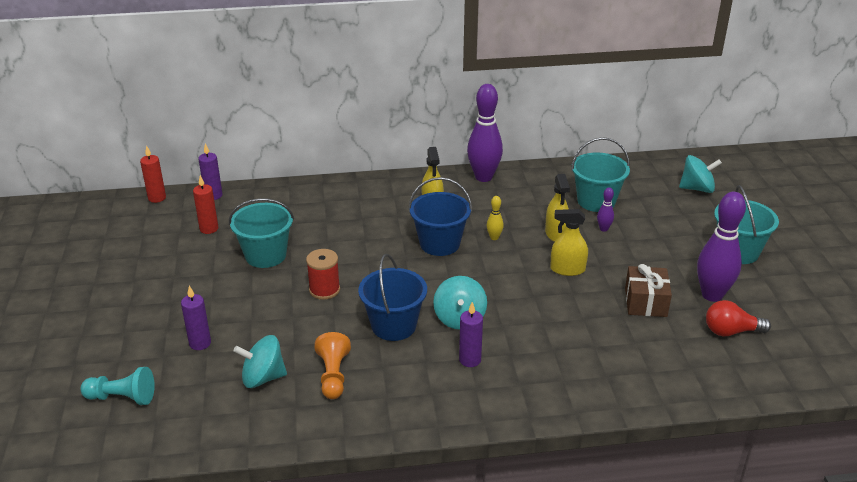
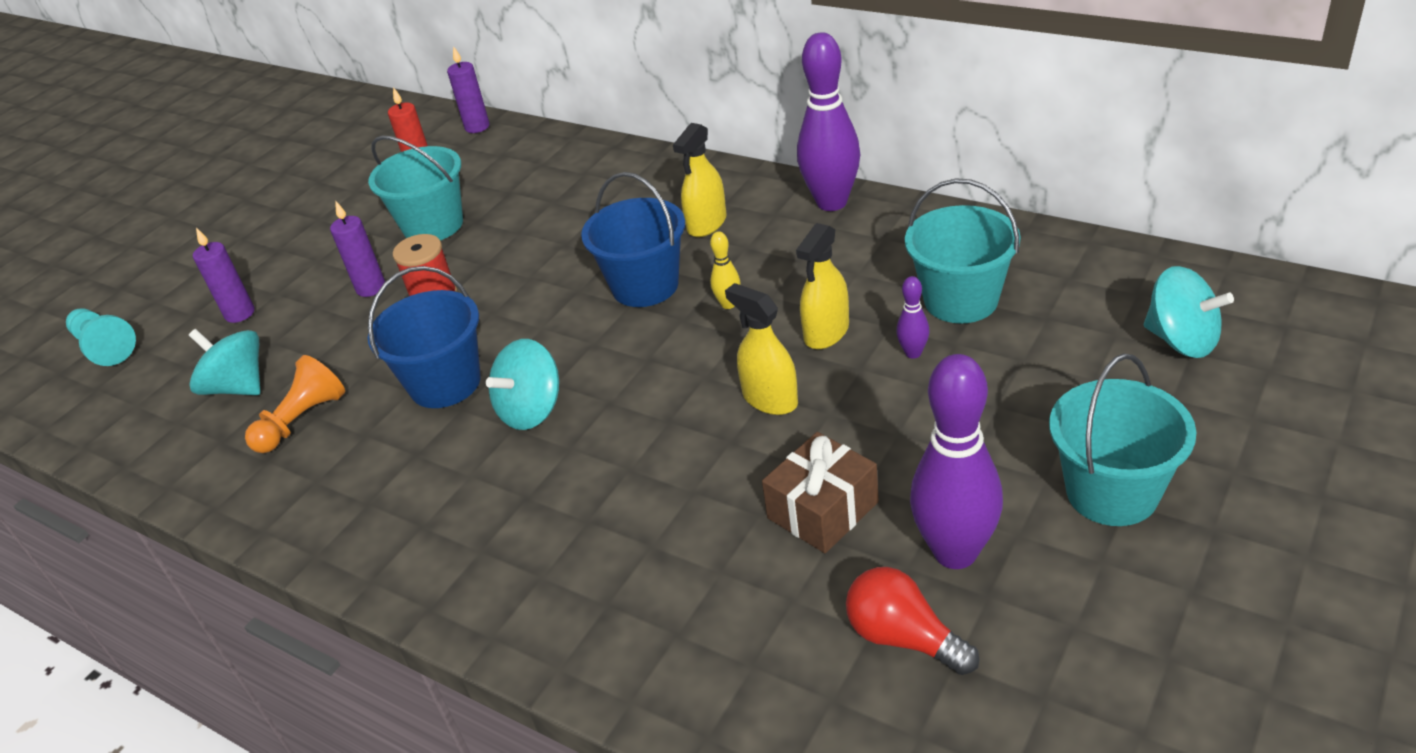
camera: 45 degrees right, 5 degrees up
(157, 198) = (421, 113): red candle -> none
(470, 360) = (467, 479): purple candle -> purple candle (371, 288)

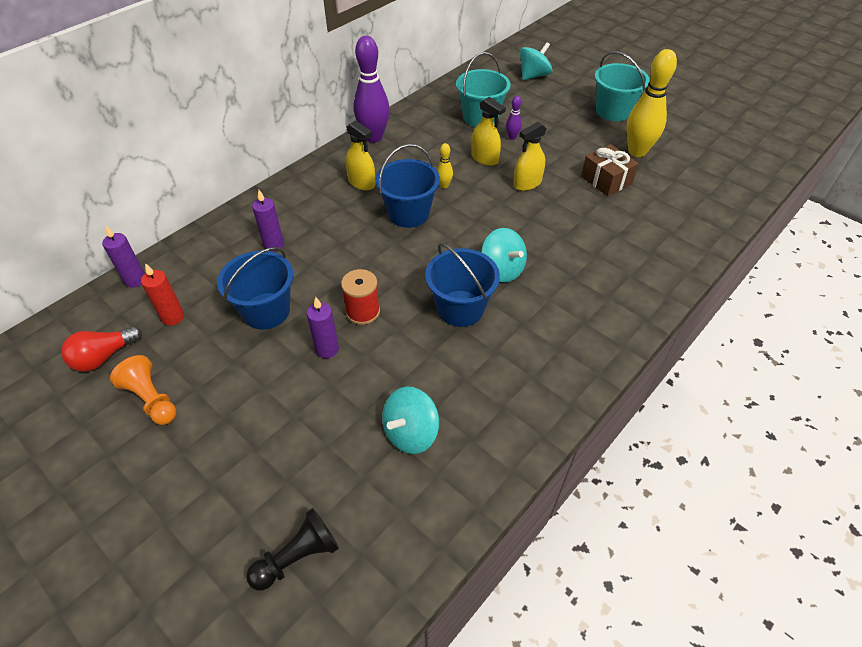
camera: 85 degrees left, 10 degrees up
(105, 347) = (297, 557): turquoise pawn -> black pawn
(240, 313) = (309, 441): purple candle -> purple candle (273, 244)
(302, 420) = (467, 387): orange pawn -> orange pawn (151, 399)
(433, 225) = (266, 311): turquoise bucket -> blue bucket
(903, 637) = (678, 172): red light bulb -> red light bulb (104, 357)
(955, 552) = (637, 152): purple bowling pin -> yellow bowling pin

